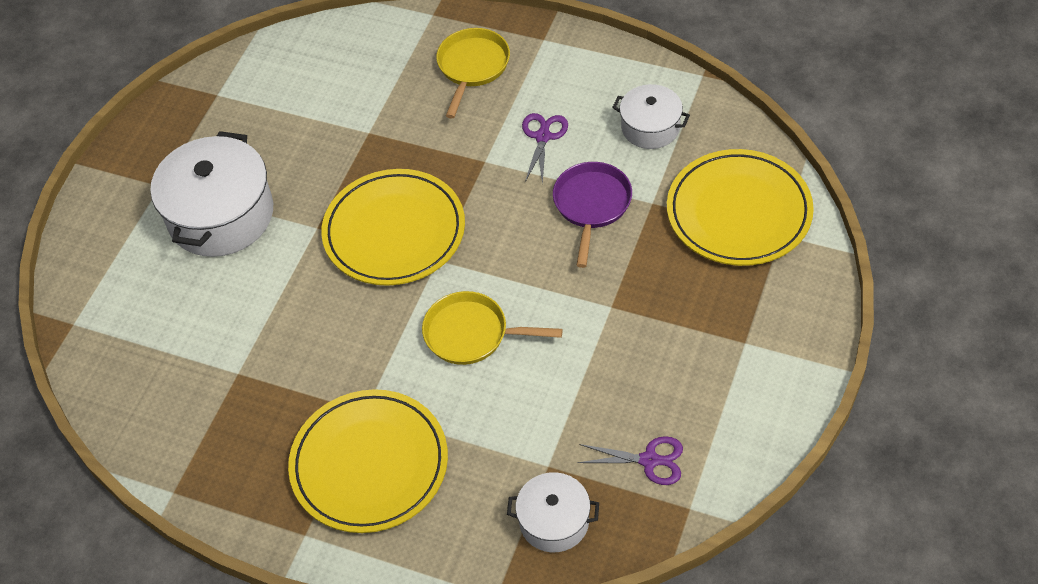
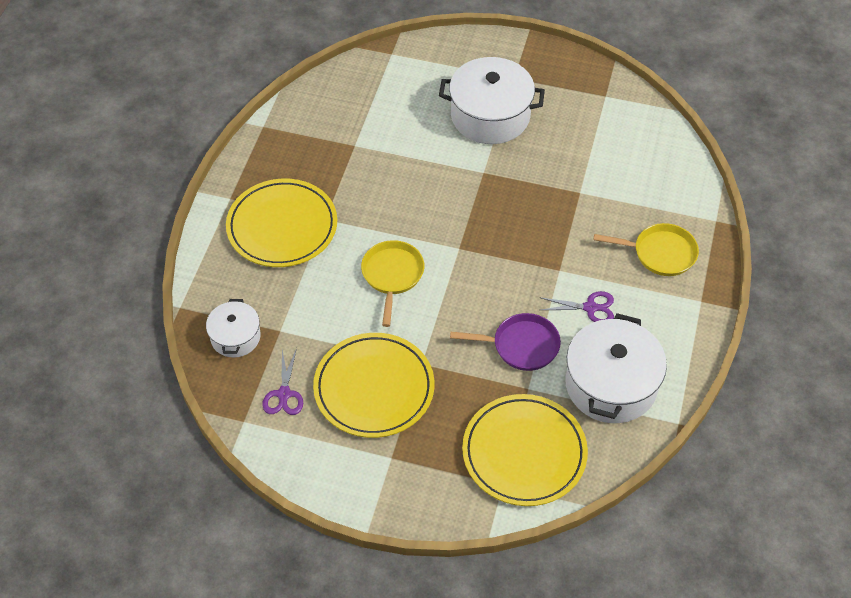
camera: 80 degrees right, 0 degrees up
(394, 232) = (483, 219): yellow plate -> yellow plate (374, 388)
(650, 127) = (611, 384): white pot -> white pot, size x1.80

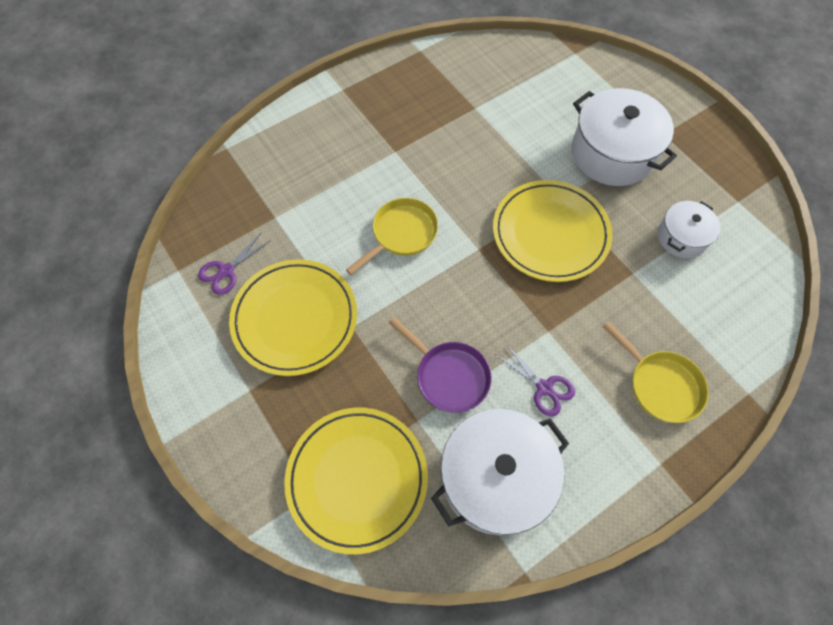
camera: 40 degrees right, 10 degrees up
(235, 337) = (239, 199): white pot -> white pot (681, 237)
(282, 227) = (357, 136): yellow plate -> yellow plate (550, 233)

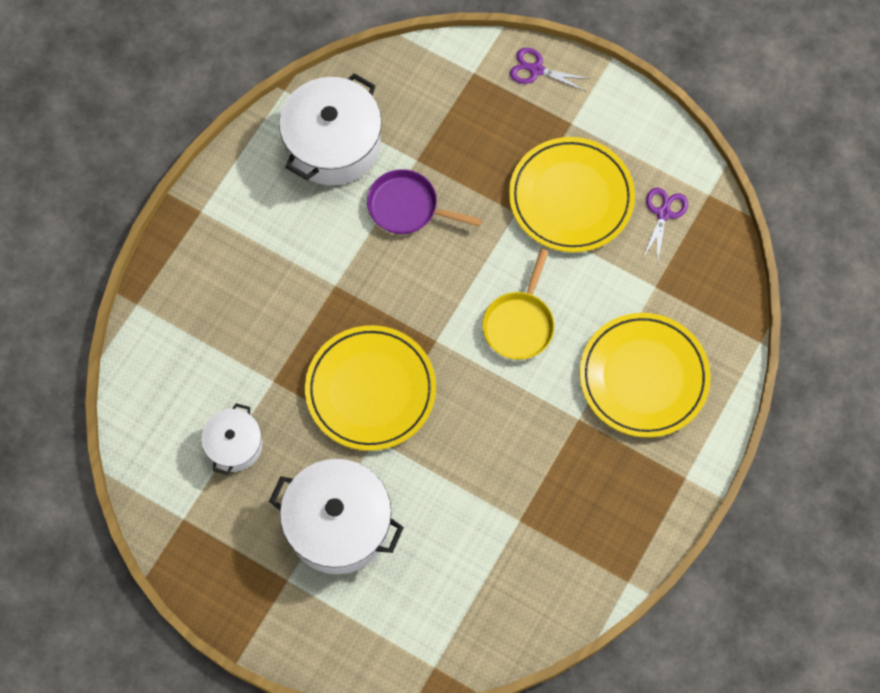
camera: 155 degrees right, 5 degrees up
(357, 479) = (443, 97): yellow plate -> yellow plate (643, 377)
(544, 387) = (320, 232): purple scissors -> purple scissors (536, 70)
(661, 385) = (217, 278): yellow pan -> none

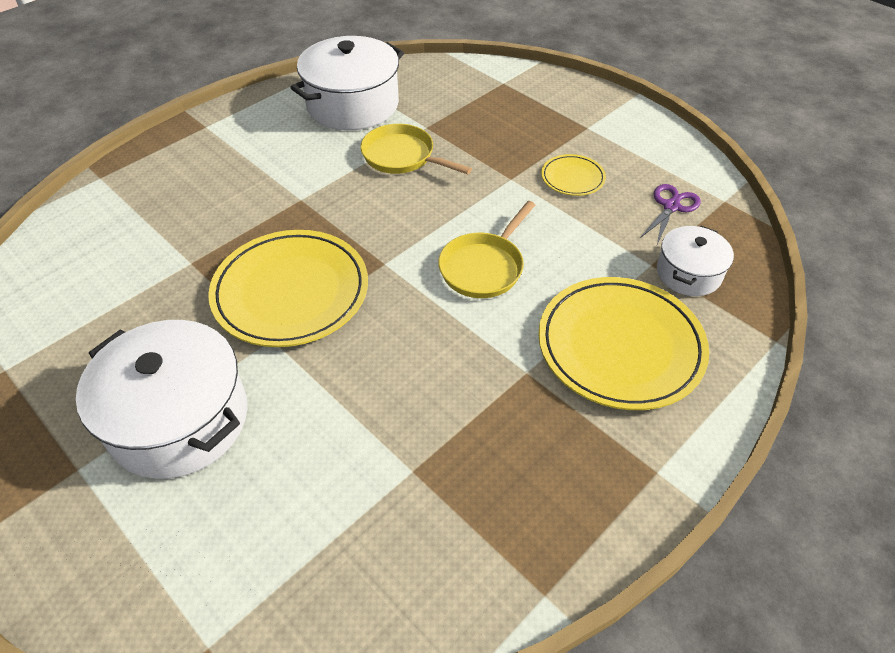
camera: 15 degrees right, 20 degrees down
(234, 445) = (112, 311): white pot -> white pot (688, 273)
(407, 207) = (402, 156): purple pan -> yellow pan
(536, 70) = (563, 90): purple scissors -> none
(571, 197) = (572, 178): yellow plate -> yellow plate, size x0.48

